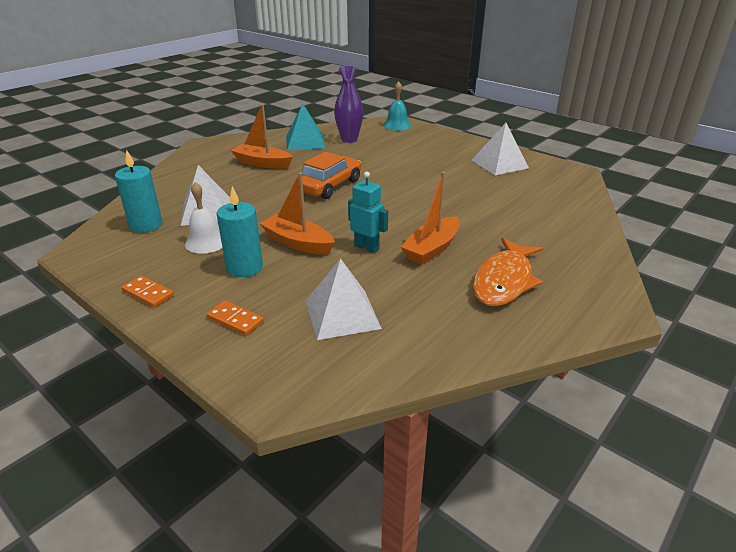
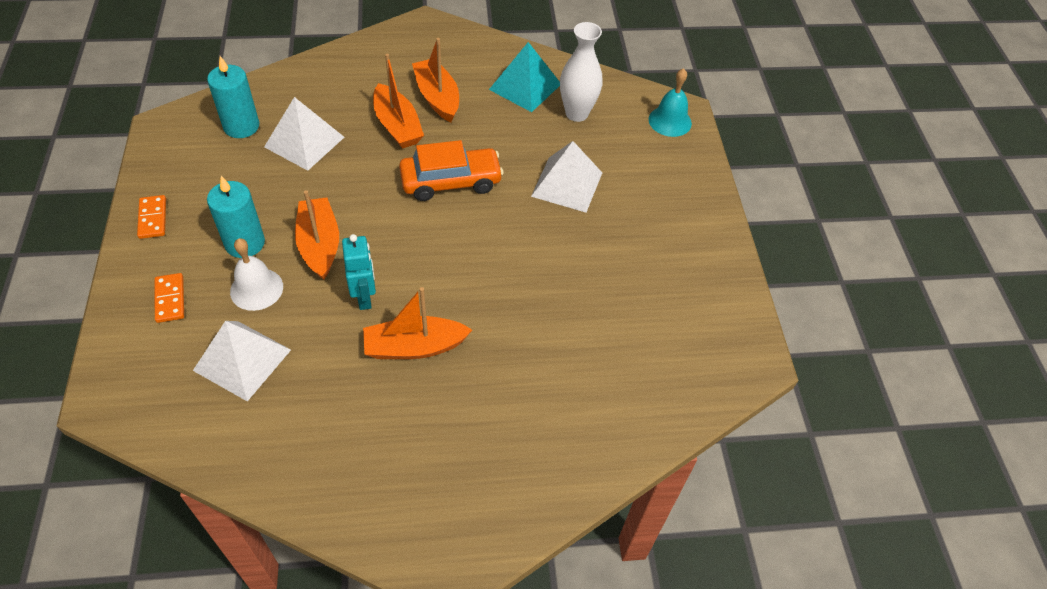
camera: 40 degrees right, 20 degrees up
(206, 242) = (257, 186): white bell -> white bell (256, 289)
(257, 181) = (397, 126): none -> orange boat
(349, 139) = (576, 113): purple vase -> white vase
(499, 164) = (682, 278): white pyramid -> white pyramid (567, 184)
(504, 281) = (414, 441): orange fish -> none

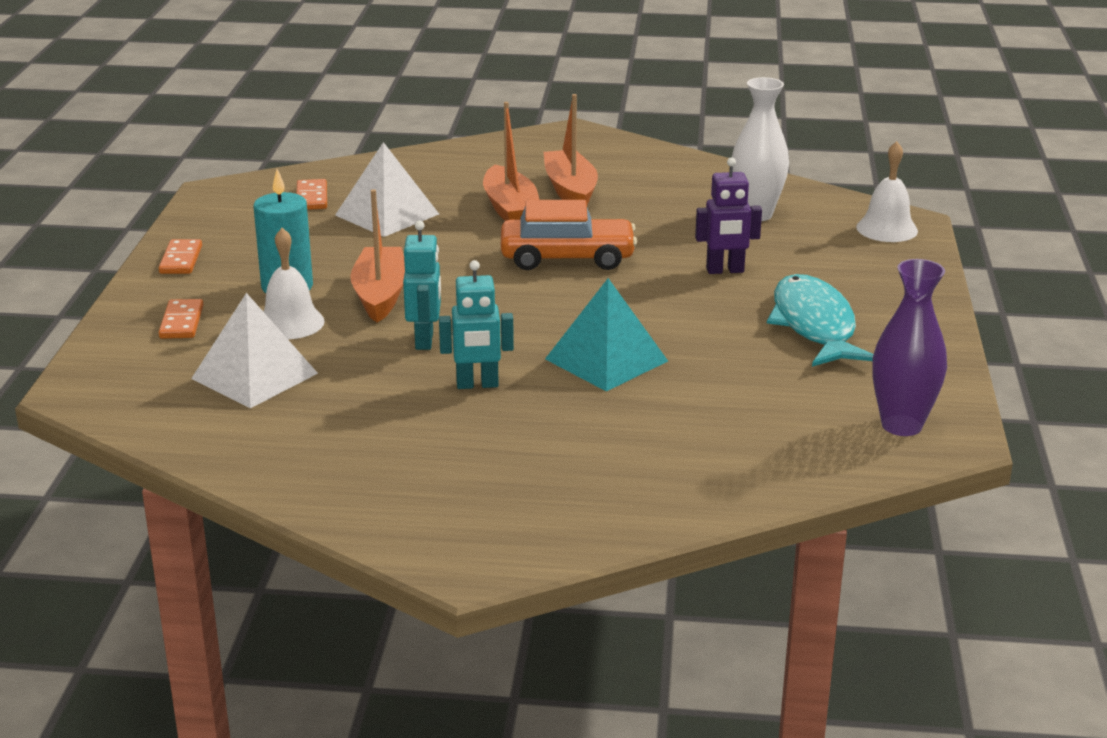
camera: 15 degrees right, 25 degrees down
(241, 126) = (312, 197): turquoise candle -> orange domino
(414, 347) = (477, 385): orange boat -> turquoise robot
(525, 86) = (691, 189): turquoise pyramid -> turquoise pyramid (606, 360)
(567, 184) = (725, 270): white pyramid -> purple robot
(641, 242) = (814, 325): none -> turquoise fish
(670, 121) = (887, 229): turquoise bell -> white bell
(720, 351) = (901, 425): none -> purple vase

